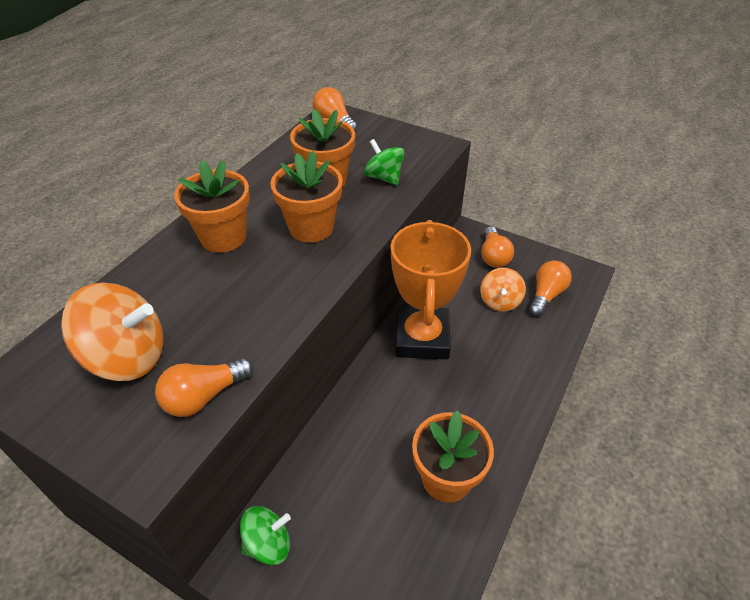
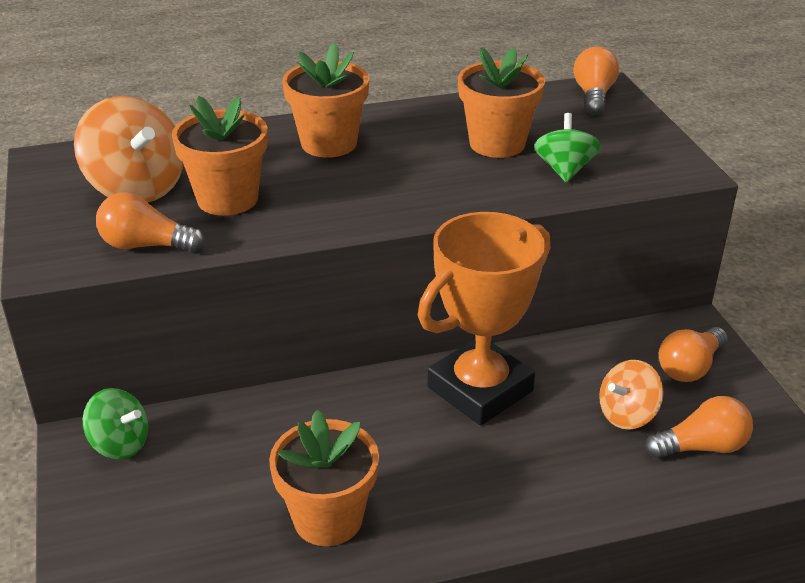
camera: 45 degrees right, 10 degrees down
(311, 228) = (418, 176): orange flower pot -> orange flower pot (227, 199)

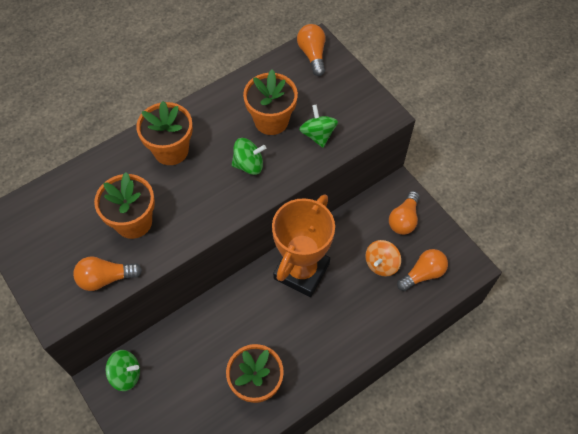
camera: 20 degrees left, 25 degrees up
(136, 188) = (73, 229): orange spinning top -> none
(438, 178) = (249, 165): none -> green spinning top

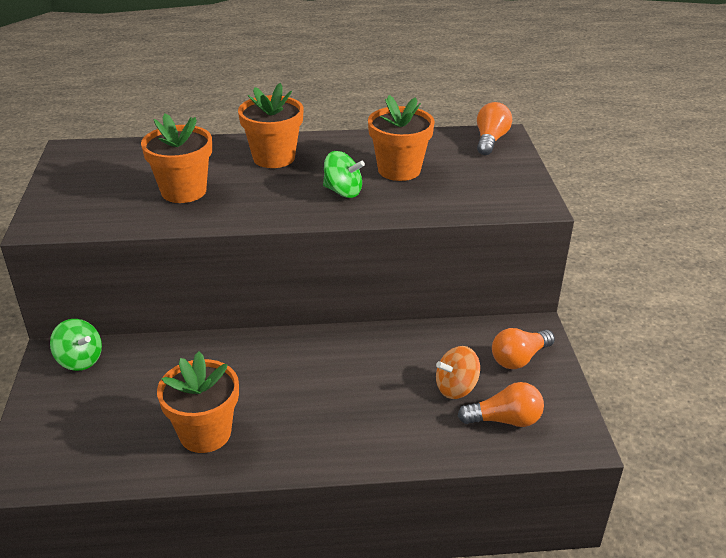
camera: 30 degrees right, 25 degrees down
(106, 278) = (113, 218): orange light bulb -> none
(301, 271) = (351, 354): orange trophy -> none
(318, 135) = (442, 195): green spinning top -> none

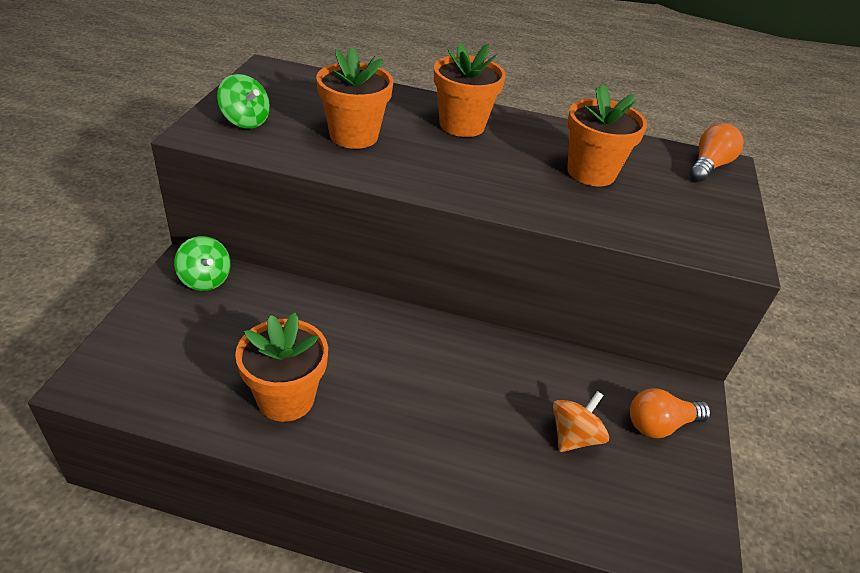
camera: 15 degrees right, 5 degrees up
(343, 191) = (519, 180): green spinning top -> green spinning top (245, 121)
(456, 388) = (574, 436): orange spinning top -> orange spinning top turned 135 degrees clockwise
(504, 420) = (617, 496): orange light bulb -> none

